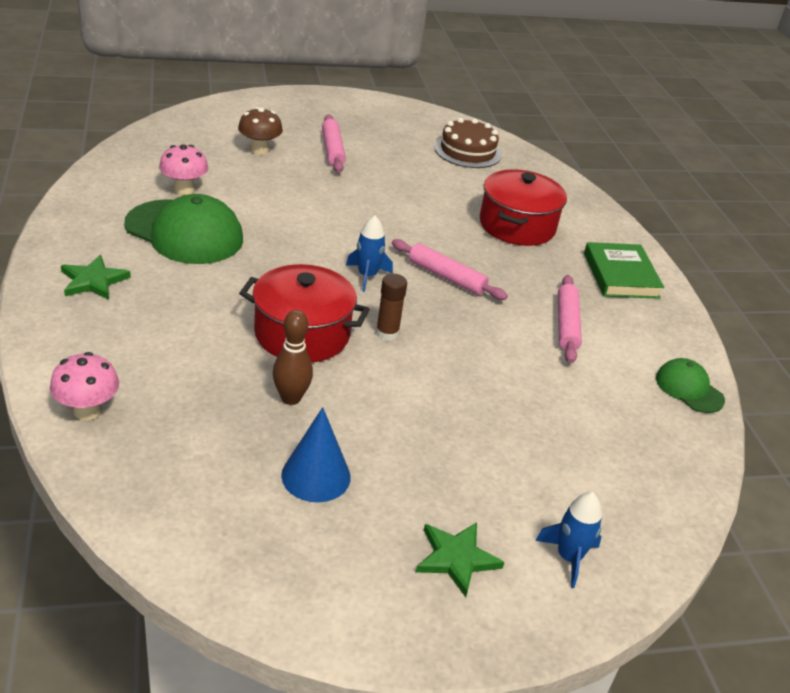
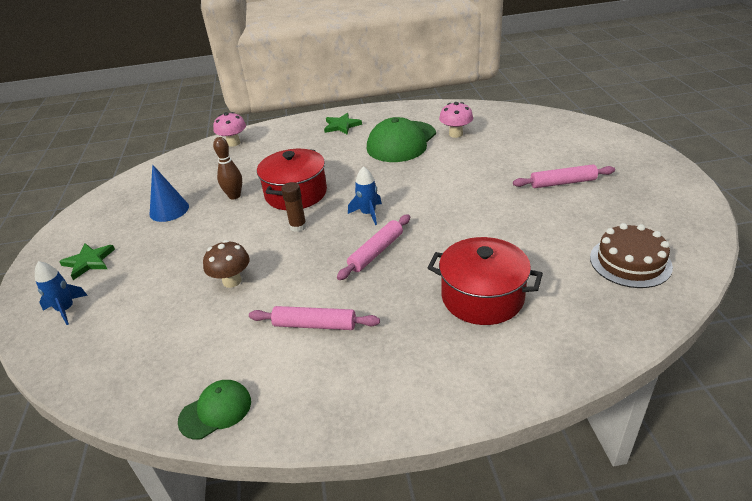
camera: 100 degrees right, 0 degrees up
(259, 150) = (535, 152): brown mushroom -> brown mushroom (232, 281)
(621, 275) = (410, 377): green book -> none

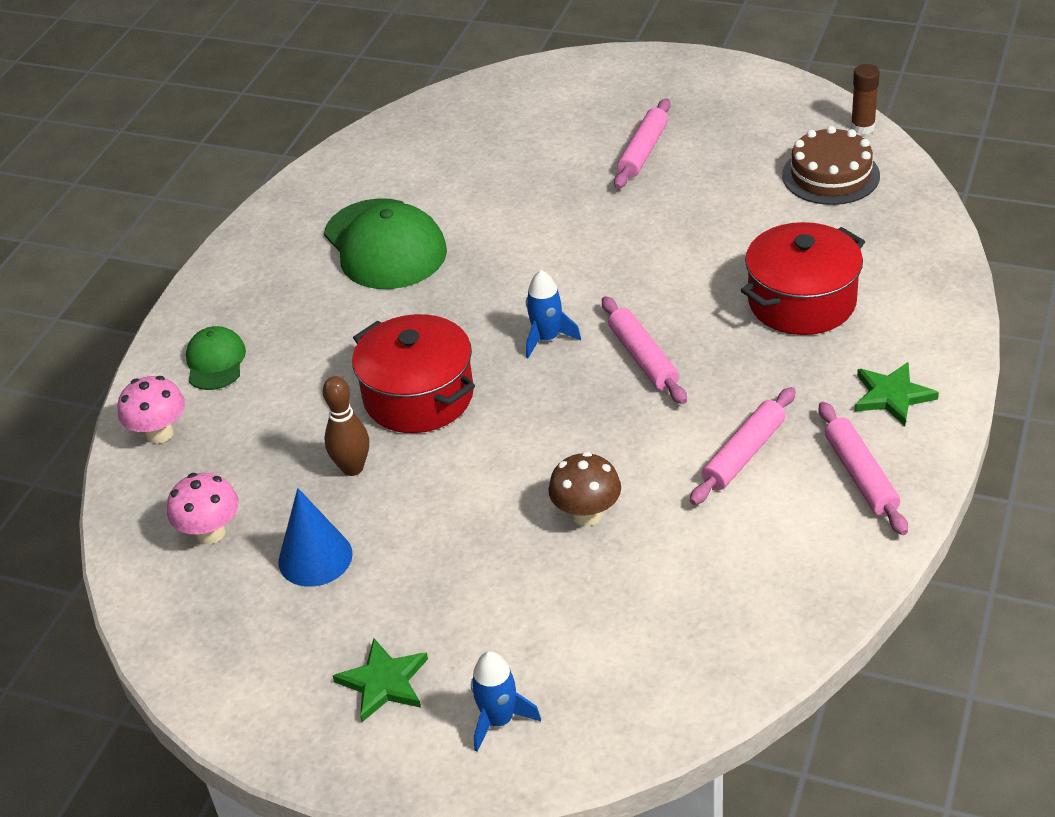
camera: 60 degrees left, 5 degrees up
(215, 411) = (831, 576): green cap -> green cap (215, 362)
(298, 226) = (512, 416): brown glue stick -> brown glue stick (862, 127)
(323, 391) = (861, 475): none -> pink rolling pin
(341, 126) = (255, 290): green star -> green star (892, 396)
(455, 134) = (423, 187): pink mushroom -> pink mushroom (211, 533)

